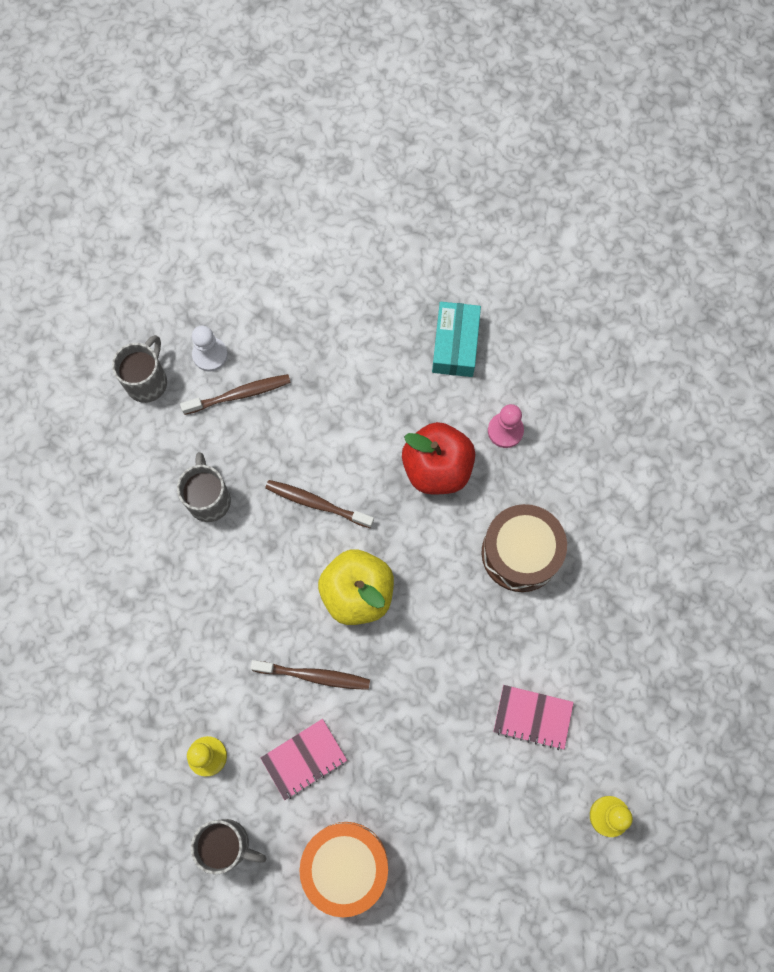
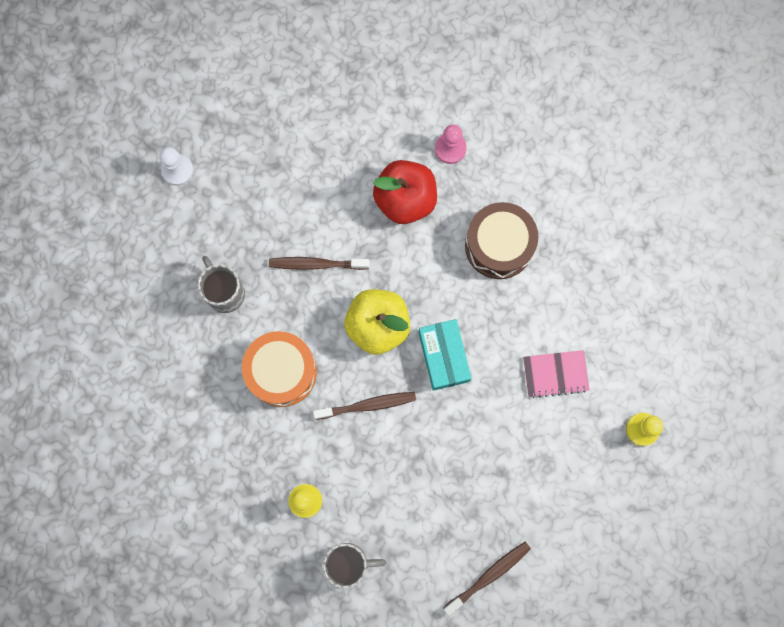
camera: 20 degrees left, 5 degrees up
(147, 381) = (133, 211): grey mug -> none
(239, 394) = (216, 195): brown toothbrush -> brown toothbrush (488, 576)
(304, 759) = (385, 474): pink notebook -> none
(345, 866) = (449, 544): orange drum -> orange drum (282, 372)
(455, 345) = (382, 90): turquoise box -> turquoise box (443, 356)

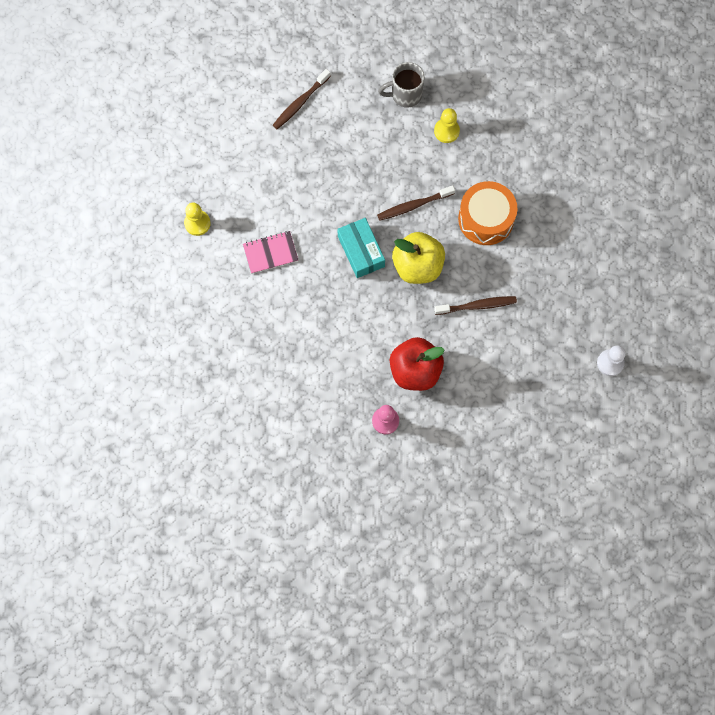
camera: 170 degrees right, 5 degrees down
(225, 292) = (545, 271): grey mug -> none
(499, 245) = (331, 346): brown drum -> none

